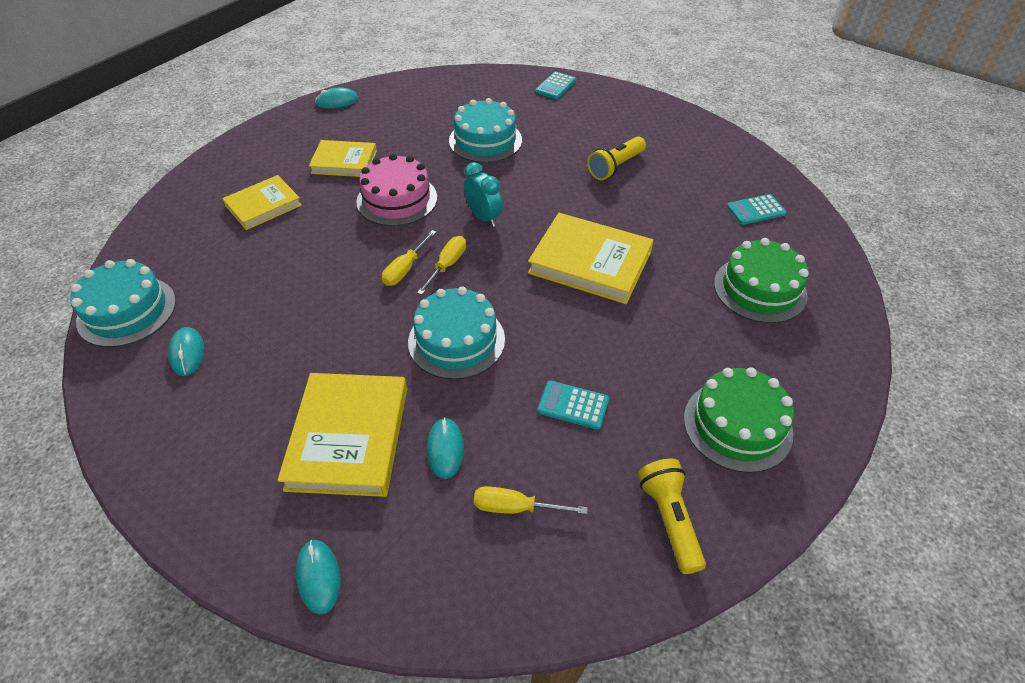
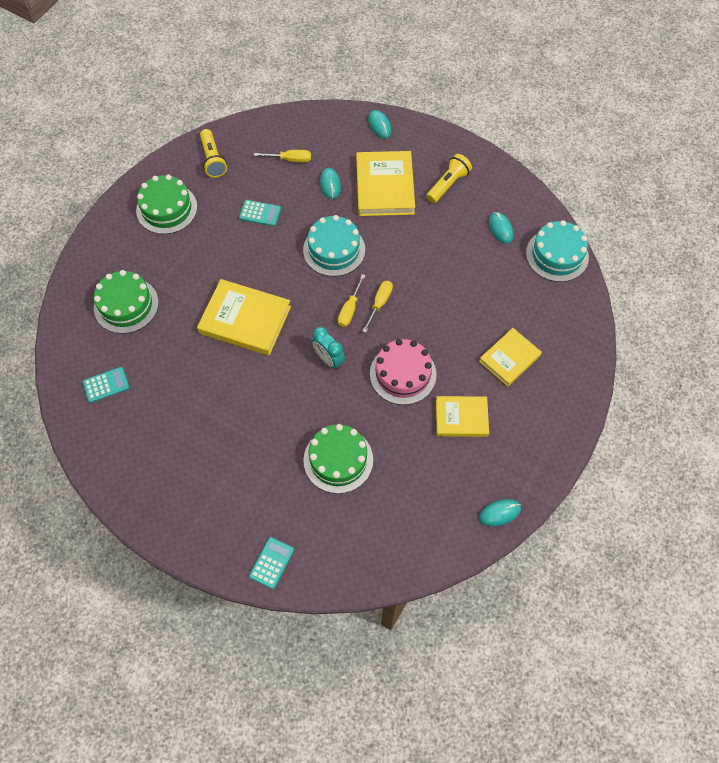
camera: 175 degrees right, 15 degrees up
(485, 140) = (338, 460): turquoise cake -> green cake
(615, 167) = (217, 431): yellow flashlight -> yellow flashlight (448, 184)

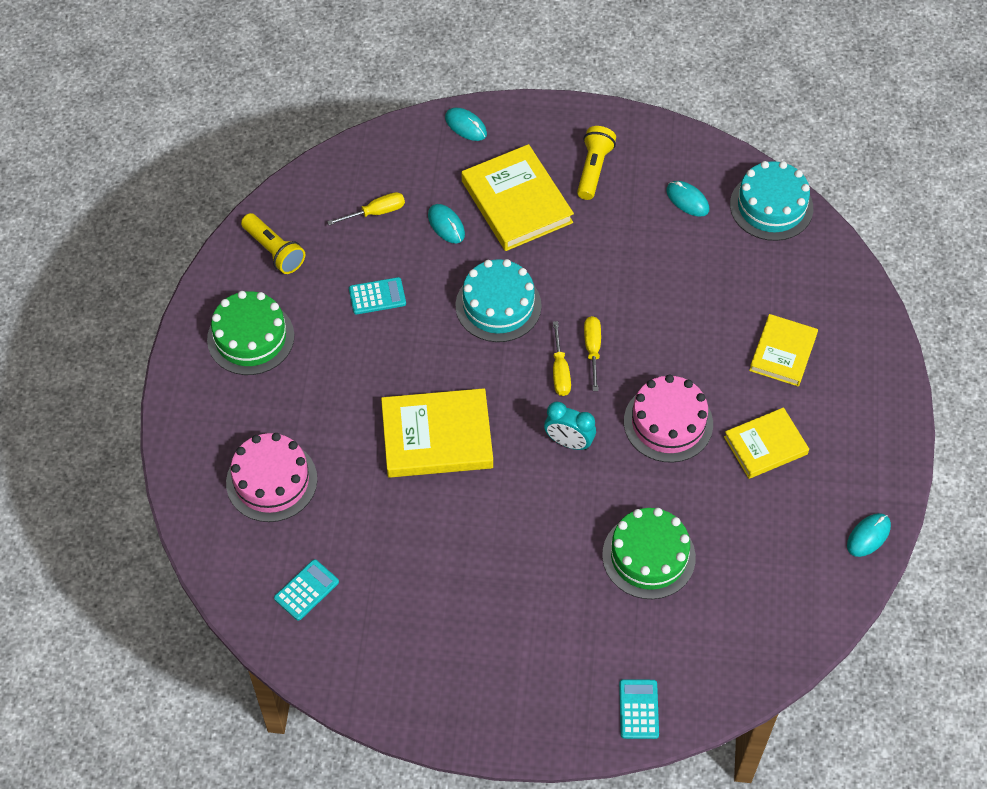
camera: 25 degrees left, 5 degrees down
(126, 305) = (271, 481): green cake -> pink cake

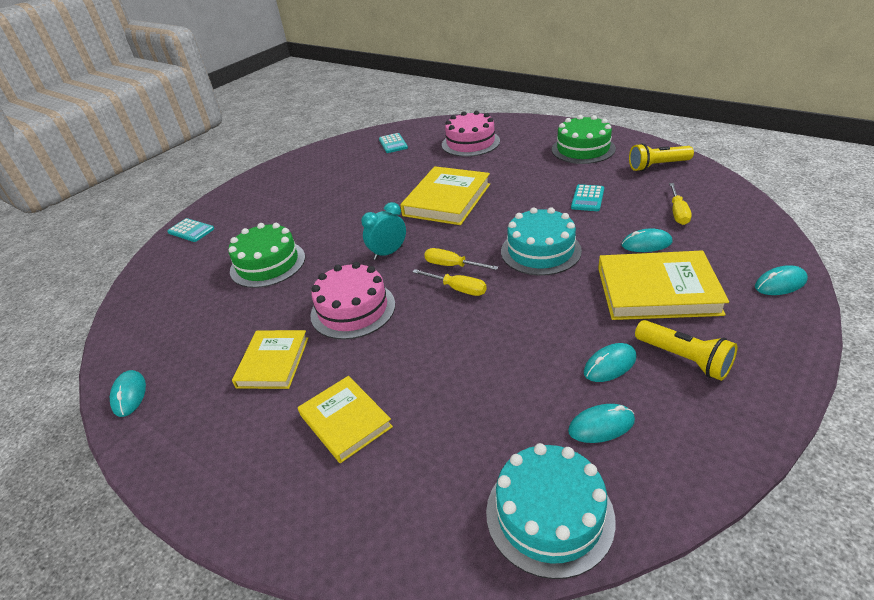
camera: 125 degrees right, 20 degrees down
(626, 210) = (610, 365): none -> turquoise mouse

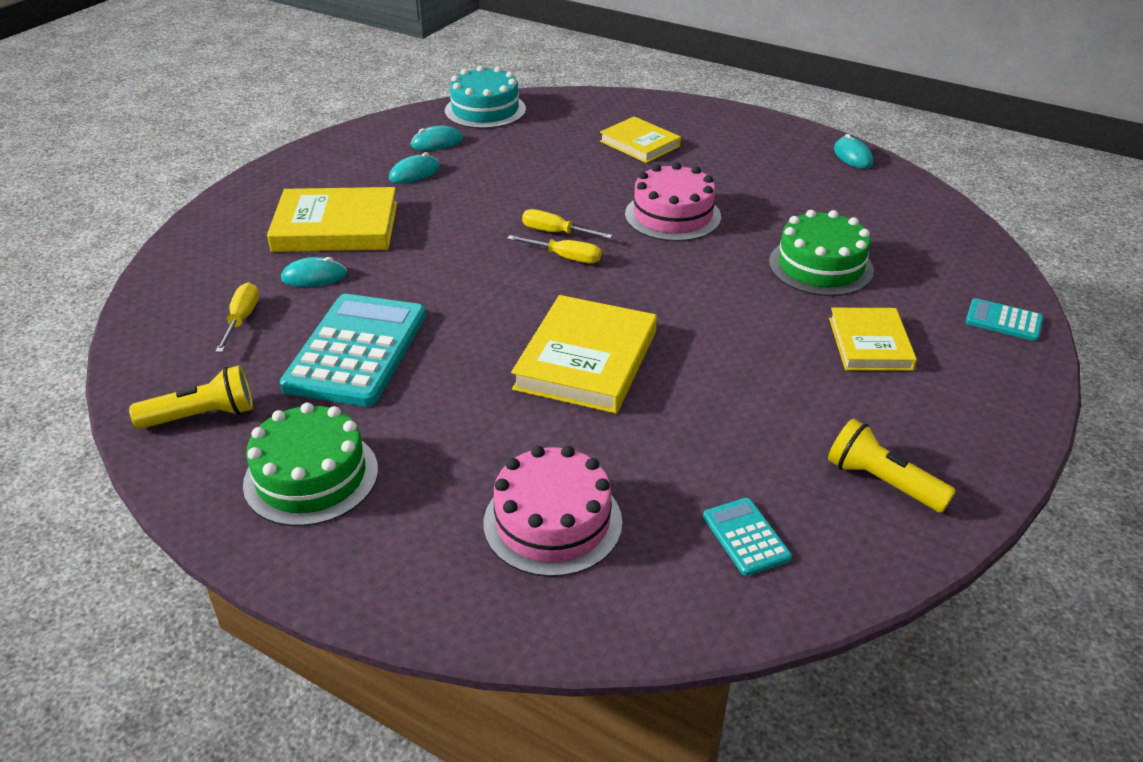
camera: 170 degrees right, 0 degrees up
(273, 362) = (731, 176): yellow book -> yellow book (870, 344)
(388, 253) = (655, 275): turquoise clock -> none
(540, 251) = (450, 272): turquoise cake -> none
(587, 198) = (356, 350): turquoise calculator -> turquoise calculator, size x2.17
(684, 359) = (348, 177): yellow flashlight -> yellow flashlight (882, 482)
(780, 283) = (206, 231): turquoise mouse -> none

